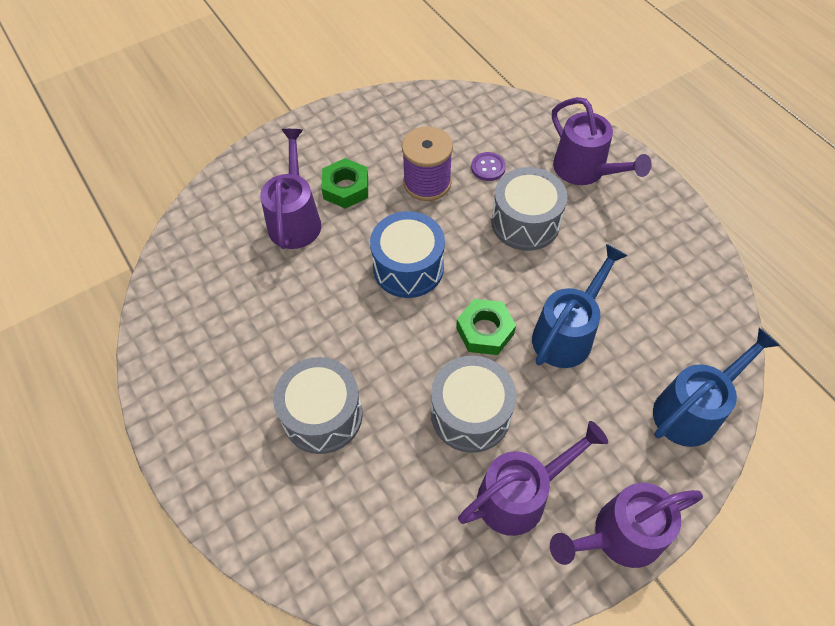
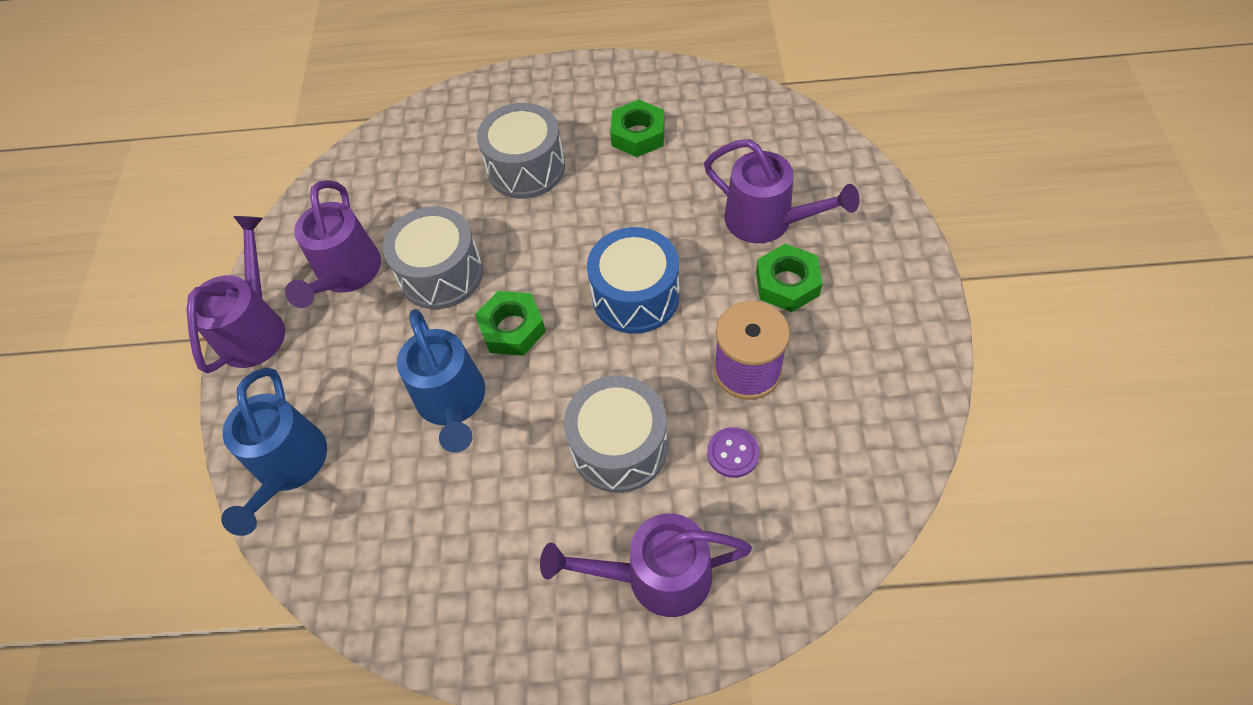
camera: 125 degrees right, 0 degrees up
(241, 345) = (638, 135): none -> green nut

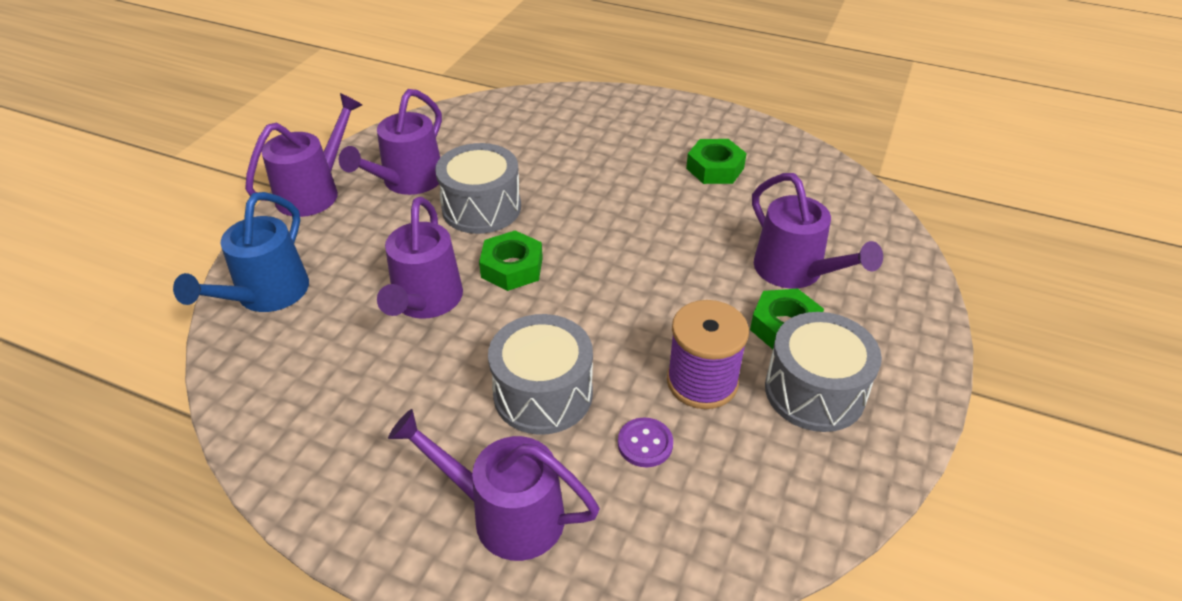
camera: 20 degrees right, 15 degrees down
(453, 403) = (425, 302): blue watering can -> purple watering can
(526, 168) = (602, 160): grey drum -> grey drum (814, 391)
(635, 296) = (635, 284): blue drum -> none

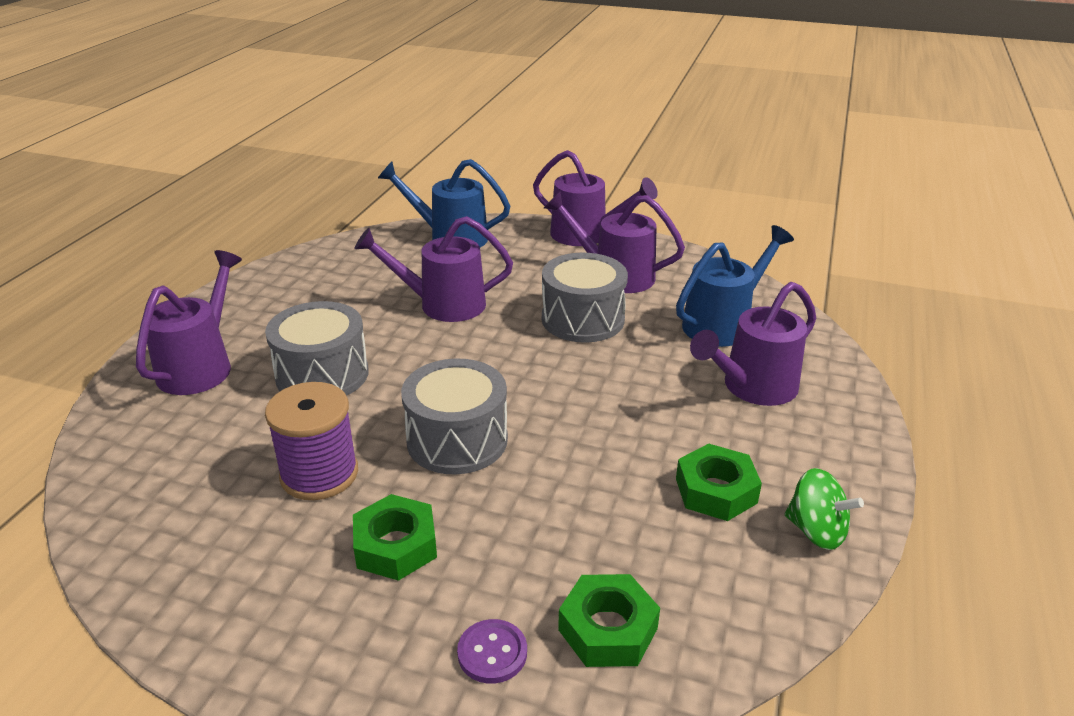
camera: 85 degrees right, 10 degrees down
(509, 134) = (723, 323): none -> blue watering can
(512, 267) = (491, 344): green nut -> green nut (607, 629)
(645, 444) = (249, 436): purple button -> purple button (492, 653)
(750, 137) = (816, 531): none -> green spinning top
(796, 272) = (499, 564): purple watering can -> purple watering can (752, 388)
(814, 391) = (288, 566): grey drum -> grey drum (457, 440)

